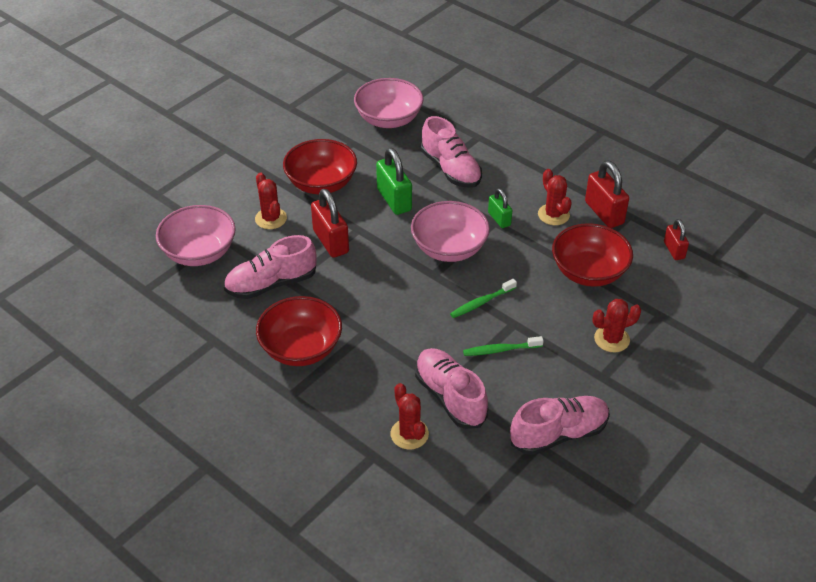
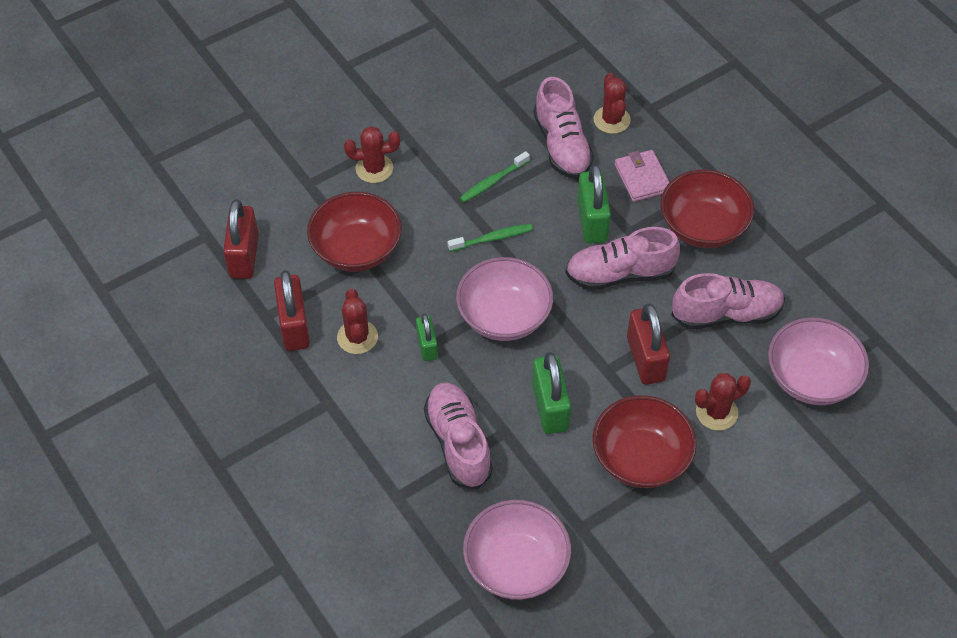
camera: 165 degrees left, 10 degrees up
(271, 218) = (716, 412): red cactus -> red cactus turned 75 degrees clockwise
(365, 381) = (642, 178): none -> pink wallet
(401, 333) = (592, 221): none -> green padlock
(501, 350) = (493, 181): green toothbrush -> green toothbrush turned 135 degrees clockwise
(559, 434) = (472, 92): pink shoe -> pink shoe (620, 274)
(674, 250) = (244, 256): red padlock -> red padlock, size x1.67

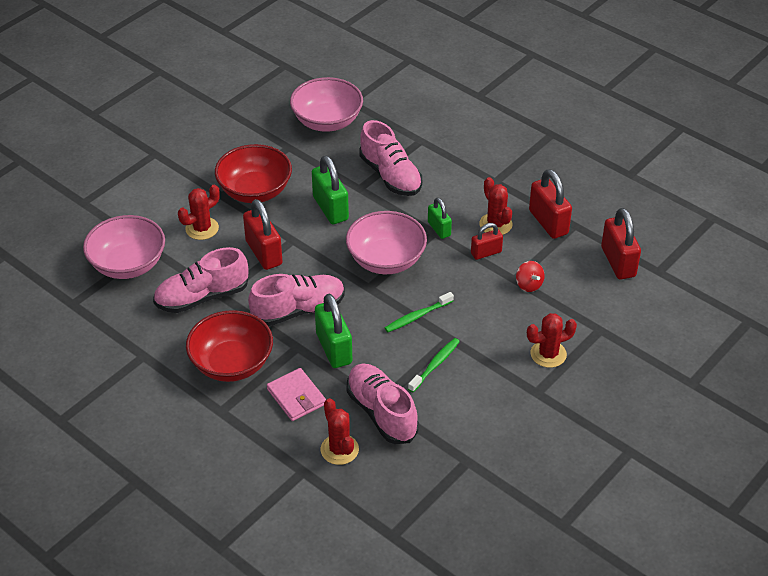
camera: 165 degrees right, 10 degrees down
(356, 249) = (529, 285): red bowl -> red spinning top
(385, 301) = (486, 253): none -> red padlock

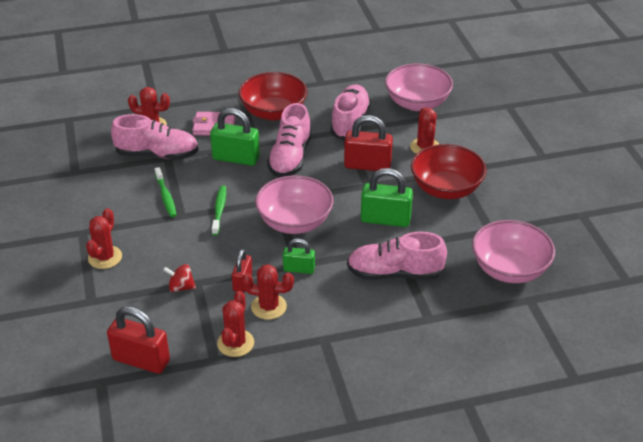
camera: 125 degrees right, 5 degrees down
(548, 222) = (235, 343): red padlock -> red cactus

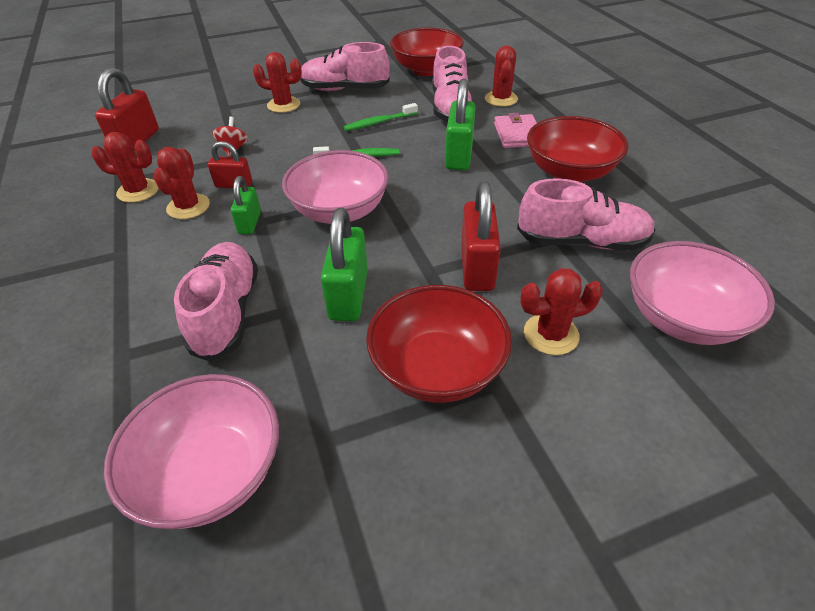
camera: 85 degrees right, 5 degrees up
(71, 161) = (426, 69): none -> red bowl
(290, 158) = (473, 195): pink shoe -> pink shoe (345, 89)

